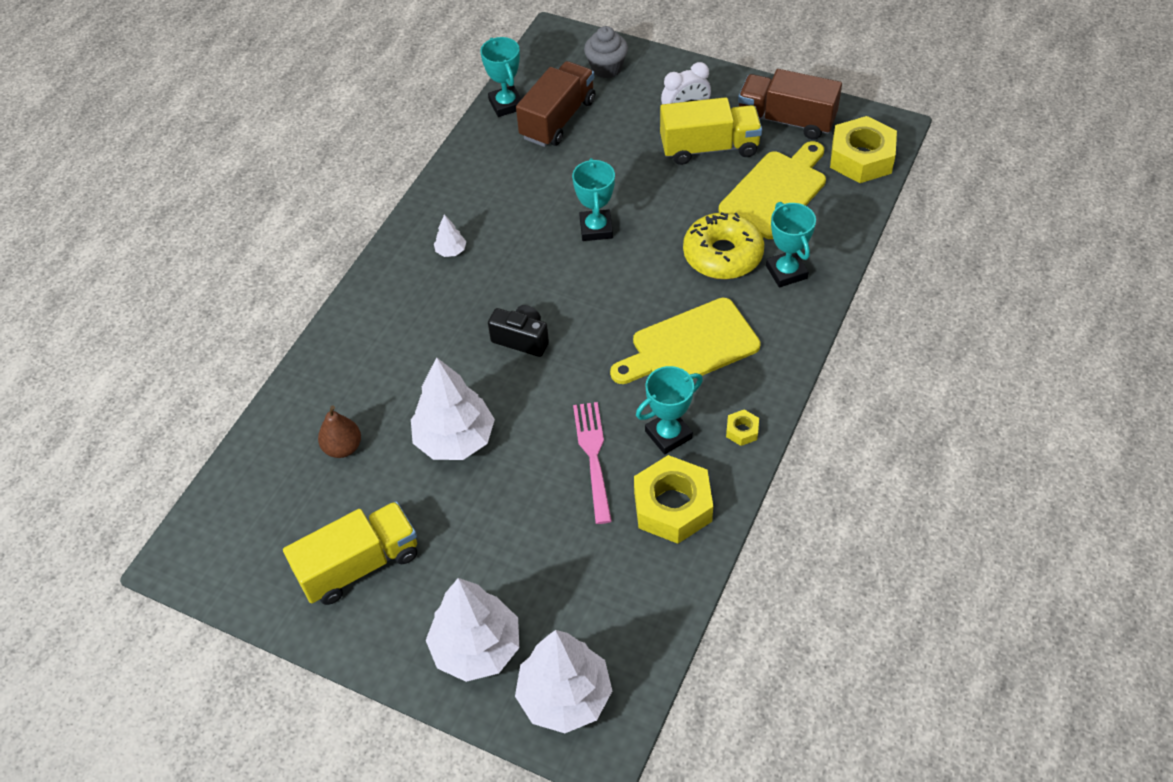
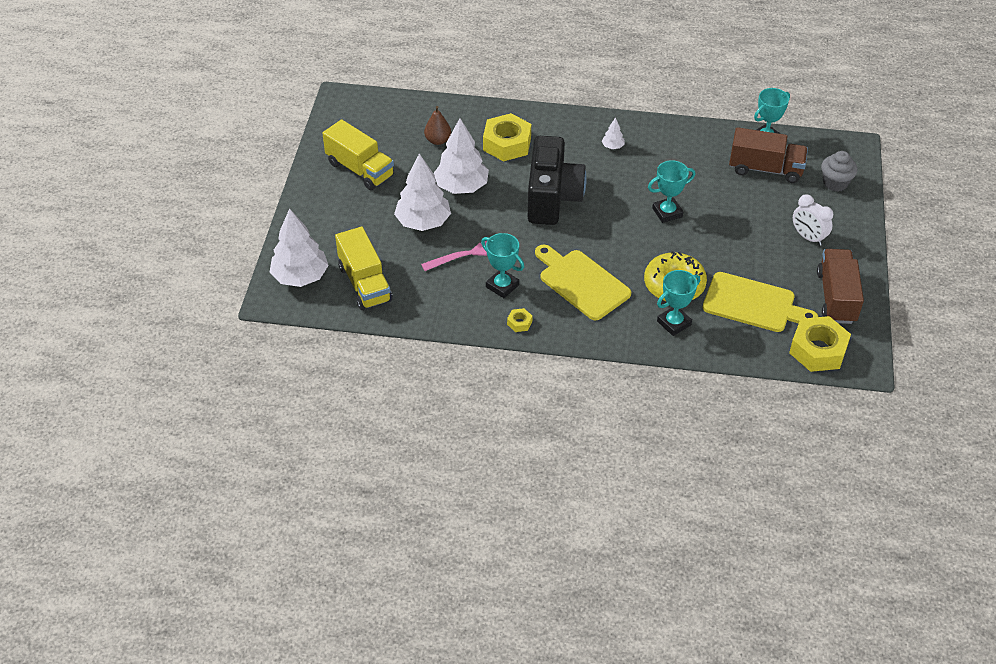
camera: 70 degrees right, 5 degrees down
(476, 648) = (321, 232): white tree -> white tree (423, 222)
(521, 339) = (552, 198): black camera -> black camera, size x2.03
(672, 506) = (447, 299): yellow nut -> yellow nut (507, 144)
(709, 148) = (780, 257): yellow truck -> yellow truck (365, 283)

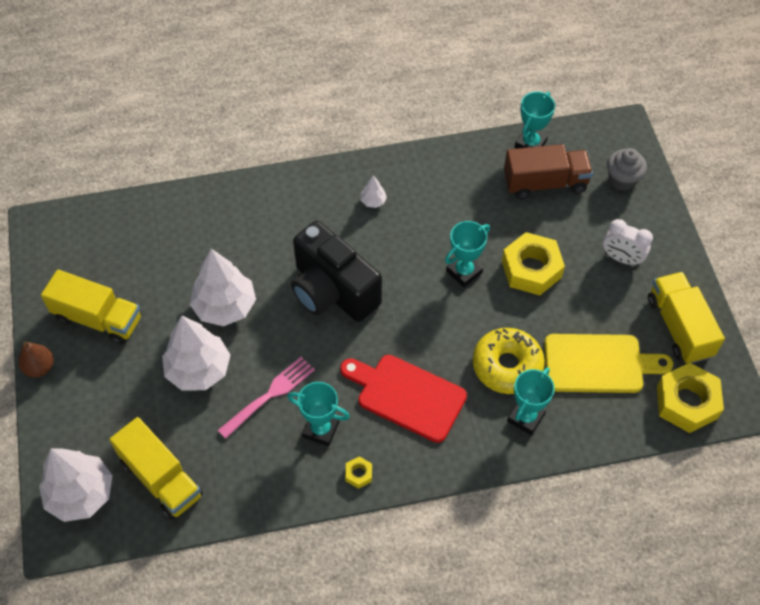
camera: 20 degrees left, 10 degrees up
(438, 140) = (174, 251): brown pear -> brown pear (40, 367)
(507, 144) = (255, 232): yellow nut -> yellow nut (531, 269)
(552, 198) = (332, 291): black camera -> black camera turned 150 degrees clockwise
(581, 282) = (407, 396): yellow cutting board -> red cutting board
(836, 297) = (679, 327): brown truck -> yellow truck

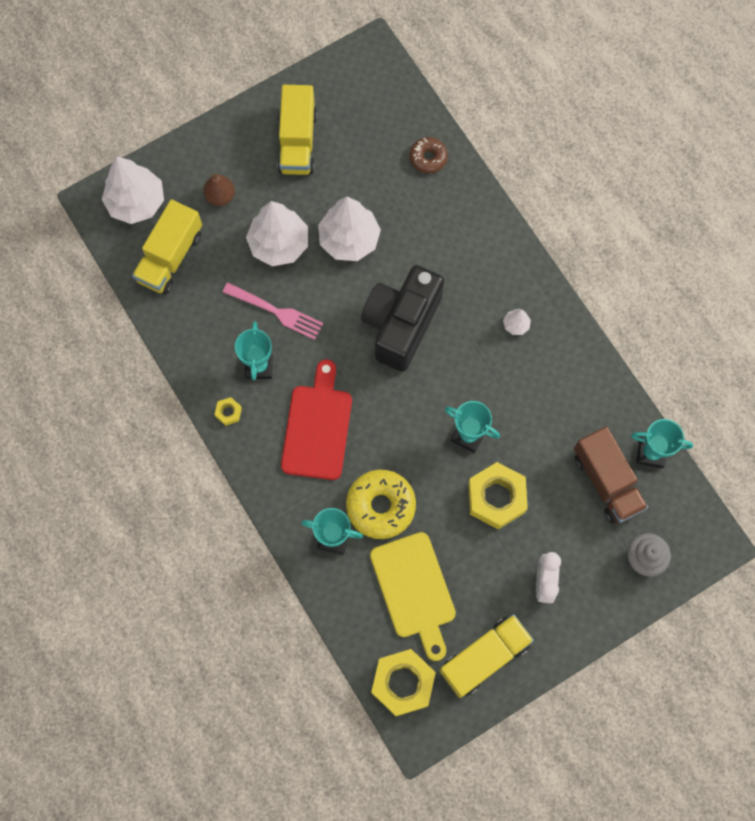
camera: 70 degrees right, 15 degrees up
(40, 367) = (235, 118): brown pear -> brown pear (220, 196)
(176, 215) = (428, 158): none -> brown donut

